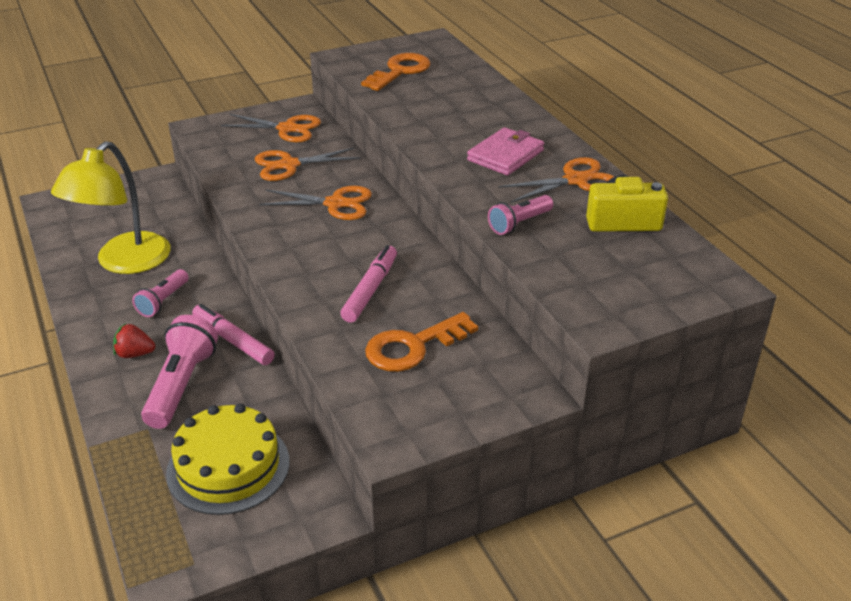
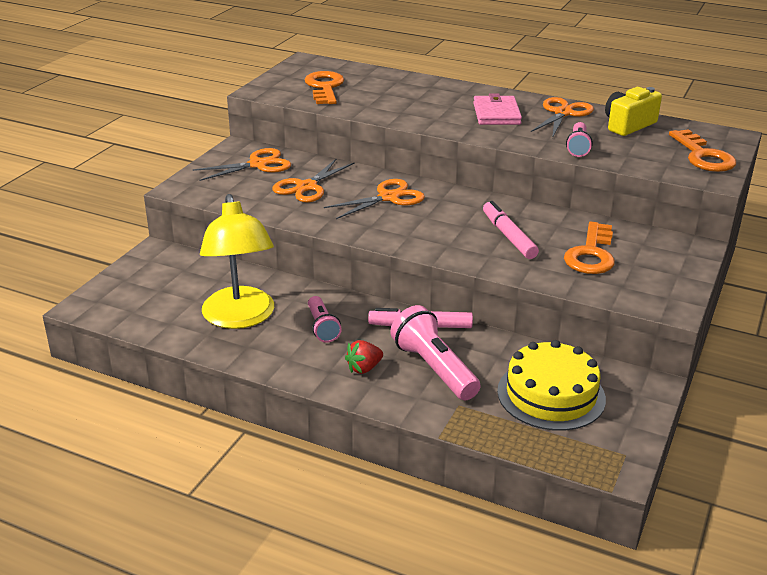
camera: 40 degrees left, 5 degrees down
(639, 292) = (703, 156): none -> orange key

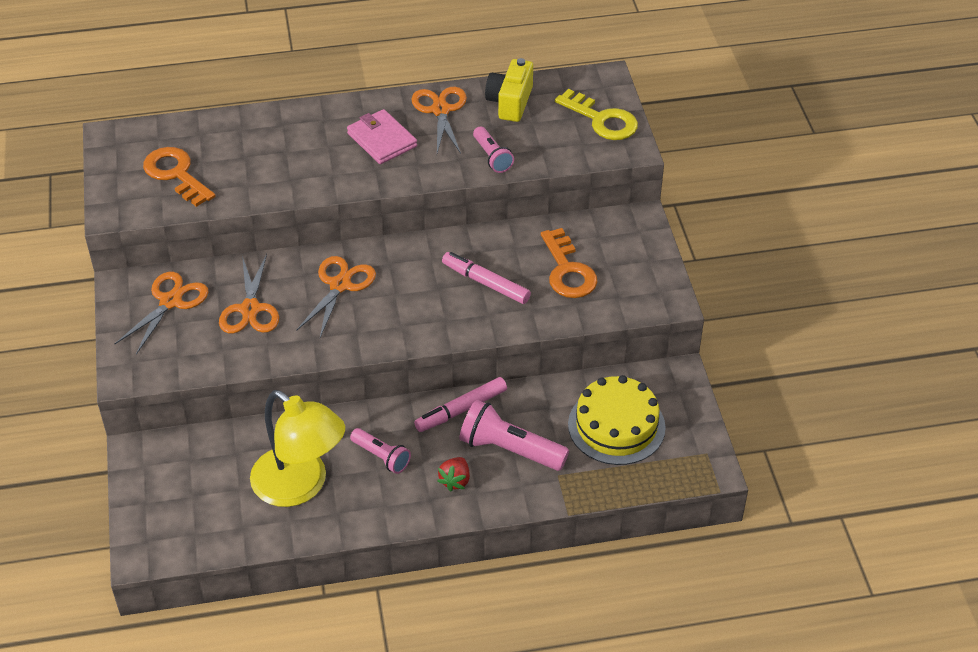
camera: 35 degrees left, 15 degrees up
(703, 156) = (602, 120): orange key -> yellow key

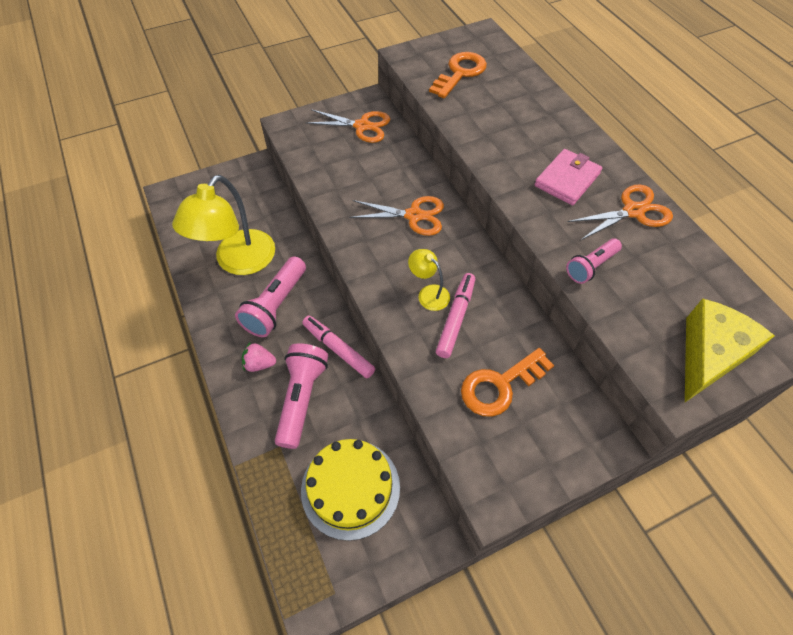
camera: 75 degrees right, 10 degrees up
(250, 309) = (369, 169): orange scissors -> none
(381, 457) = (276, 305): pink flashlight -> pink flashlight, size x1.65
(448, 296) = (428, 293): none -> yellow lamp
(455, 481) = (259, 364): red strawberry -> pink strawberry
(510, 102) = (681, 263): yellow camera -> none
(602, 120) = (709, 355): yellow key -> yellow cheese

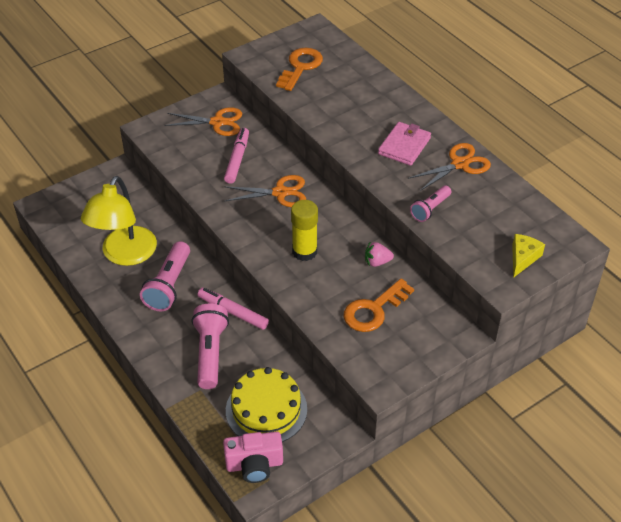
camera: 10 degrees left, 10 degrees down
(259, 364) = (166, 332): pink strawberry -> pink strawberry (377, 262)
(321, 567) = (254, 465): none -> pink camera
(428, 293) = (304, 251): yellow lamp -> yellow glue stick
(455, 319) = (330, 267): pink marker -> pink marker (237, 160)
(709, 355) = (523, 258): yellow cheese -> yellow cheese, size x0.60

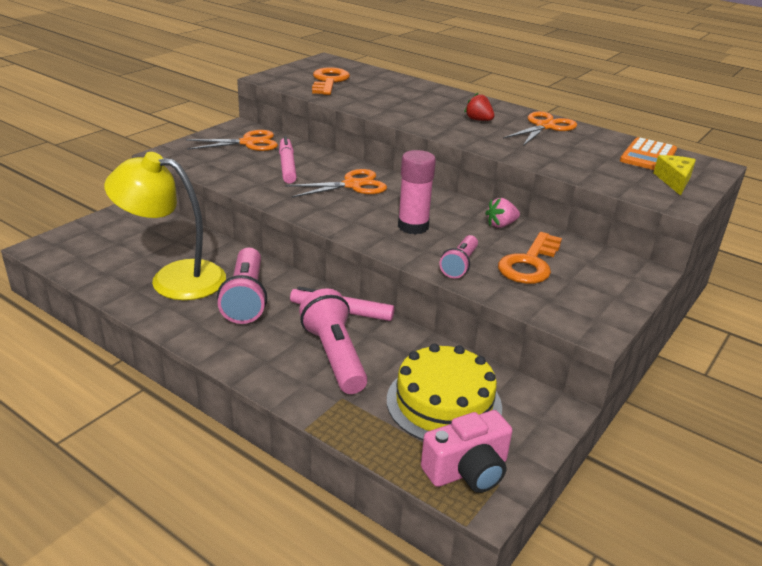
camera: 20 degrees left, 15 degrees down
(125, 255) = (174, 278): yellow lamp -> yellow lamp turned 105 degrees clockwise
(304, 251) = (413, 226): yellow glue stick -> pink glue stick
(404, 146) = (478, 120): pink wallet -> red strawberry
(430, 209) = (545, 157): pink flashlight -> pink flashlight (459, 265)
(526, 221) = (648, 156): none -> orange calculator

